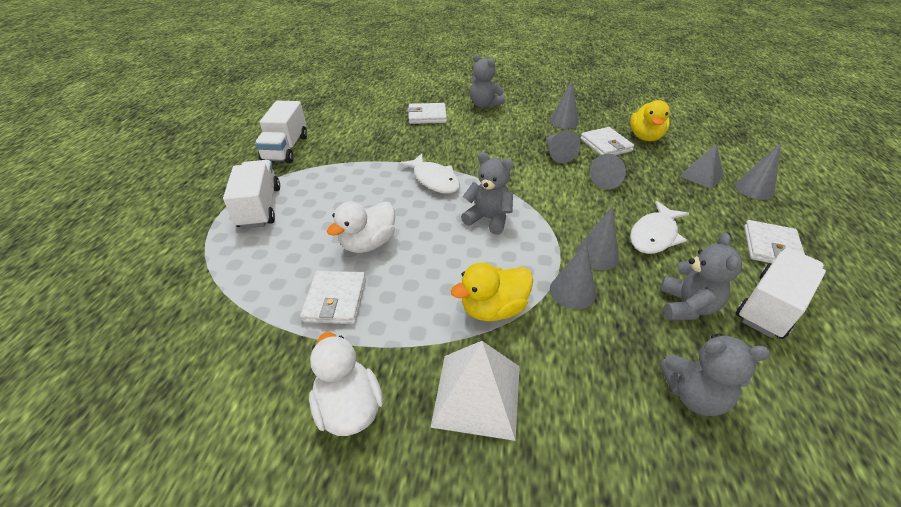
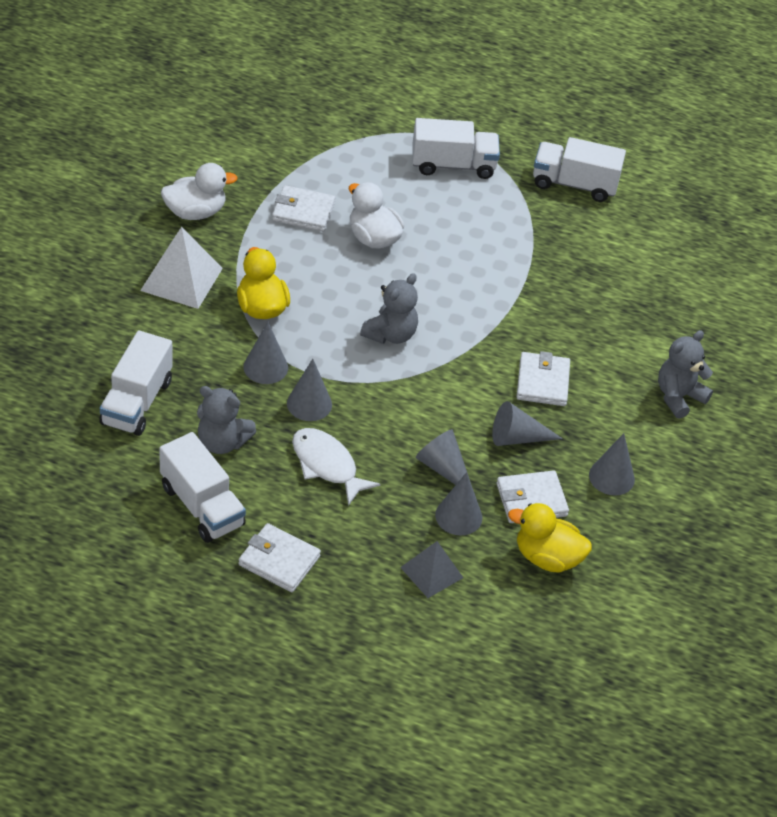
camera: 95 degrees right, 5 degrees up
(427, 116) = (647, 325): white wallet -> white wallet (542, 382)
(434, 180) = (477, 304): white fish -> none
(694, 394) = (137, 402): grey teddy bear -> white truck
(754, 189) = (389, 614): grey cone -> grey cone (458, 516)

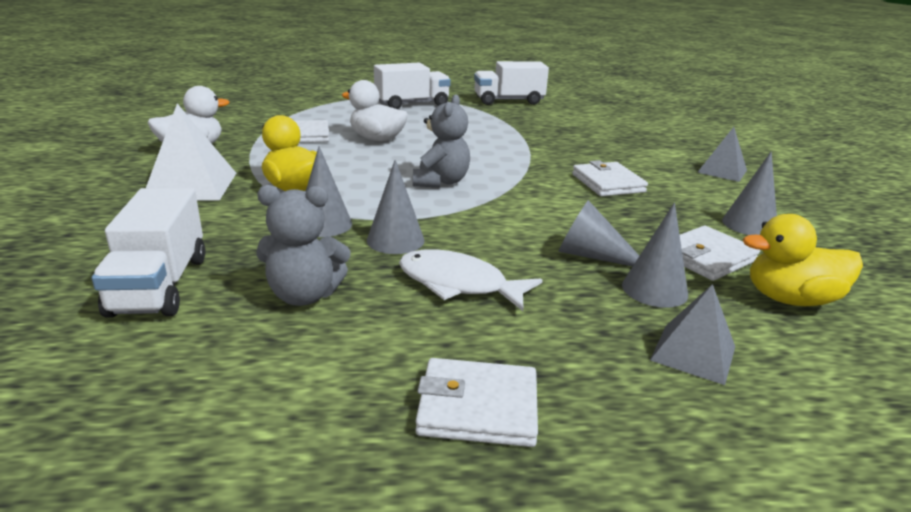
camera: 20 degrees left, 20 degrees down
(202, 506) = (309, 372): white truck -> none
(517, 437) = (632, 218): grey cone -> none
(678, 397) = (722, 171): grey teddy bear -> grey pyramid

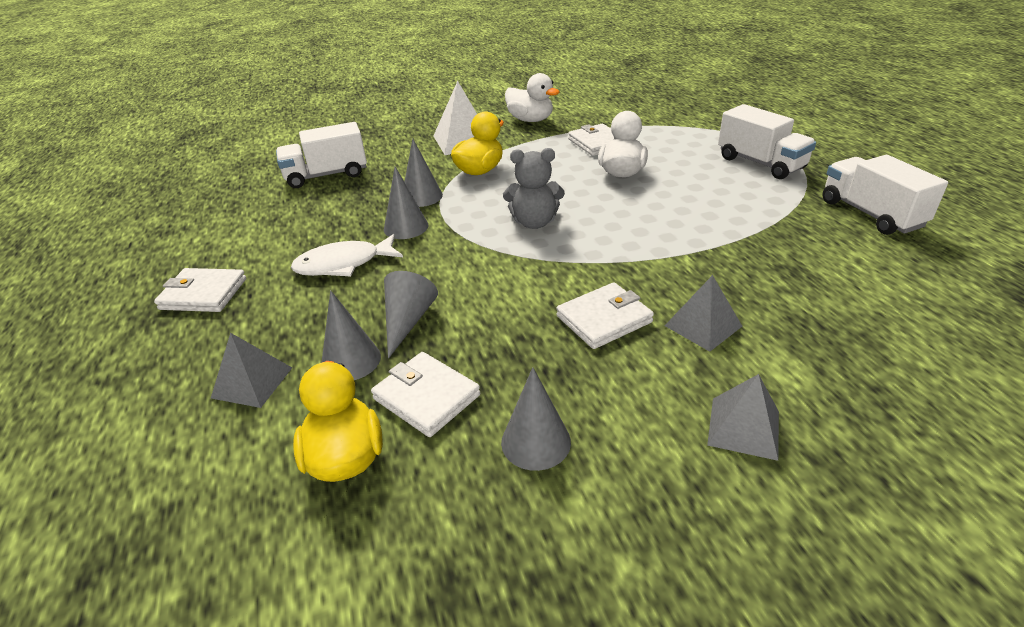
camera: 80 degrees right, 10 degrees up
(304, 295) = (321, 215): grey teddy bear -> none
(459, 284) = (344, 264): white fish -> white fish turned 120 degrees counterclockwise
(478, 407) = (203, 294): white wallet -> white wallet turned 75 degrees counterclockwise
(621, 160) = (703, 326): none -> grey pyramid

